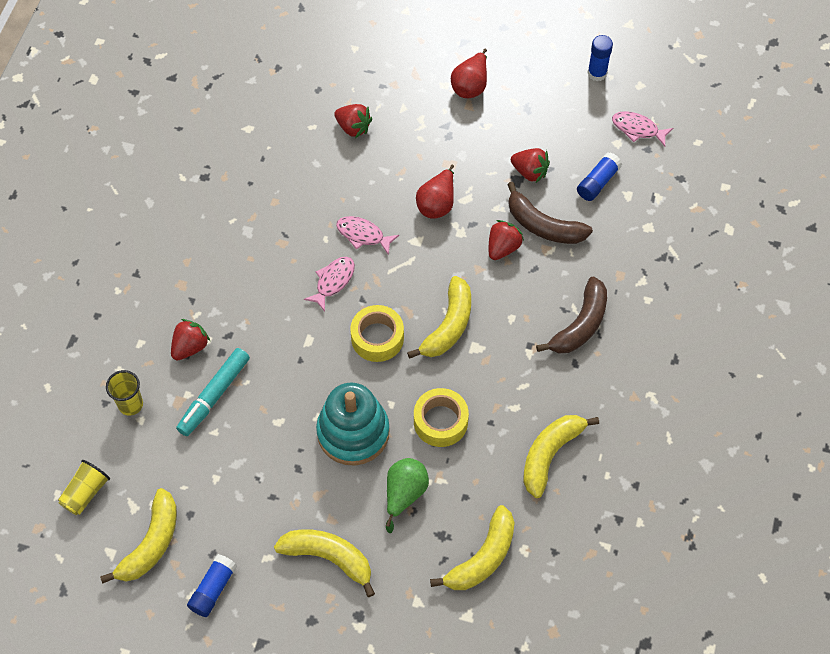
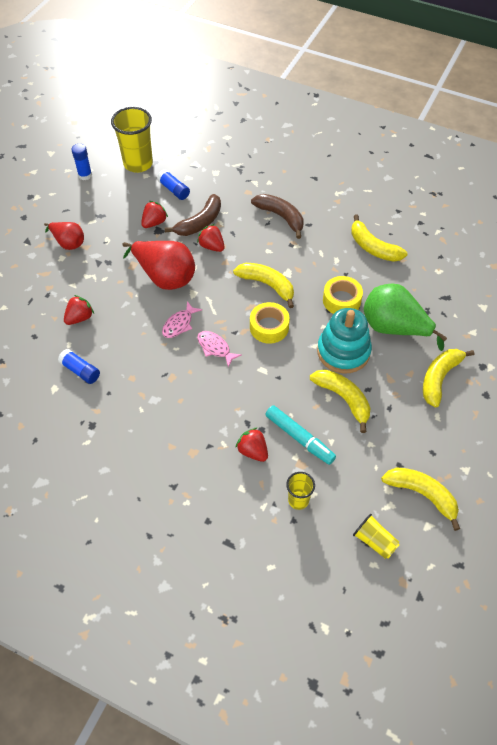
camera: 80 degrees left, 5 degrees down
(213, 589) = (461, 455): blue glue stick -> blue glue stick (80, 371)
(404, 494) = (394, 328): green pear -> green pear, size x1.69
(437, 203) = (165, 277): red pear -> red pear, size x1.69
(482, 558) = (443, 293): yellow banana -> yellow banana (343, 399)
(637, 129) = (138, 164): pink fish -> yellow cup

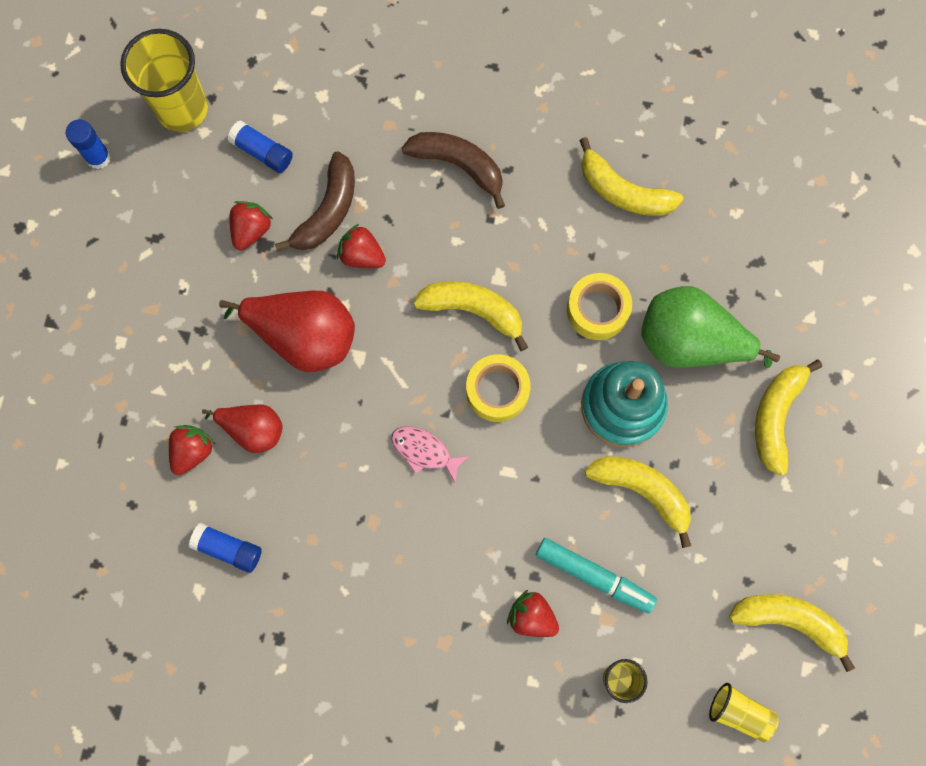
camera: 15 degrees left, 20 degrees up
(68, 243) = (121, 309): red pear -> red pear (253, 429)
(179, 324) = (355, 422): pink fish -> none

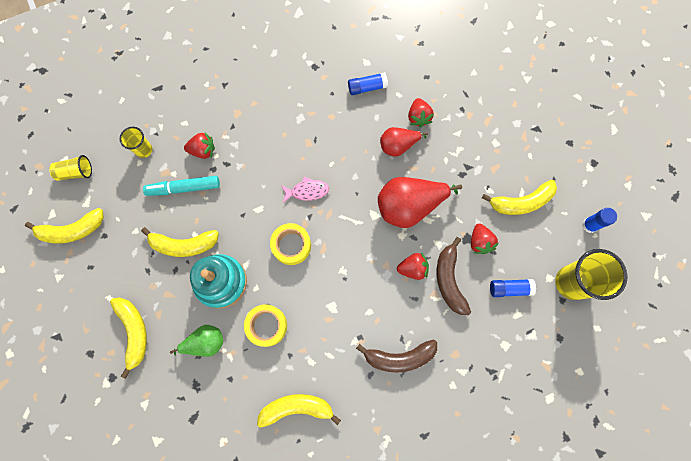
camera: 145 degrees right, 0 degrees up
(473, 310) = (333, 279): yellow banana -> yellow banana (521, 202)
(690, 342) = (205, 342): green pear -> green pear, size x0.59

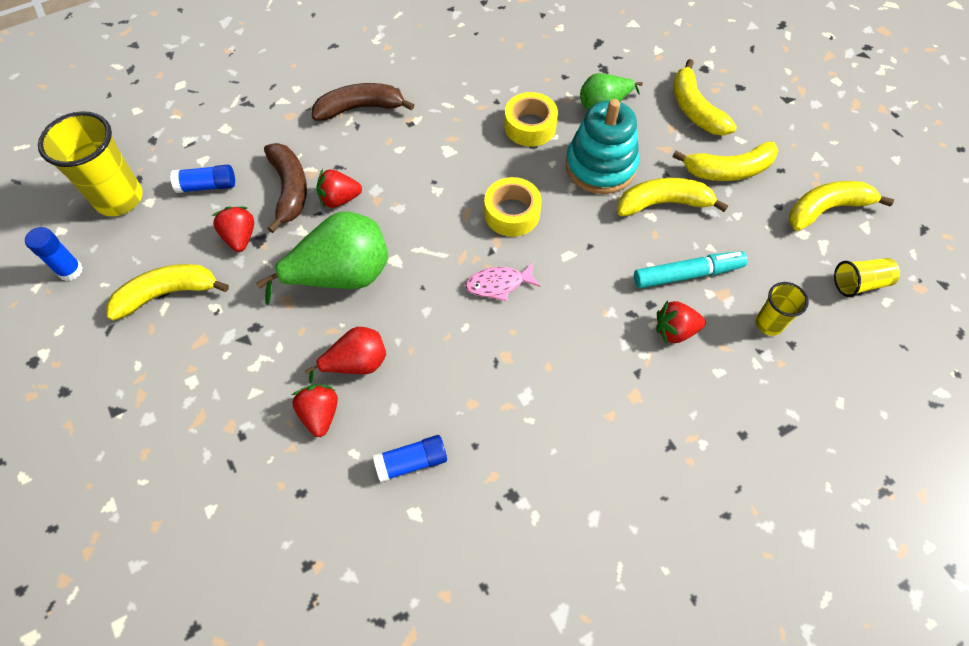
camera: 175 degrees right, 15 degrees down
(296, 408) = (481, 57): yellow banana -> yellow banana (728, 170)
(409, 206) = (341, 275): red pear -> green pear

